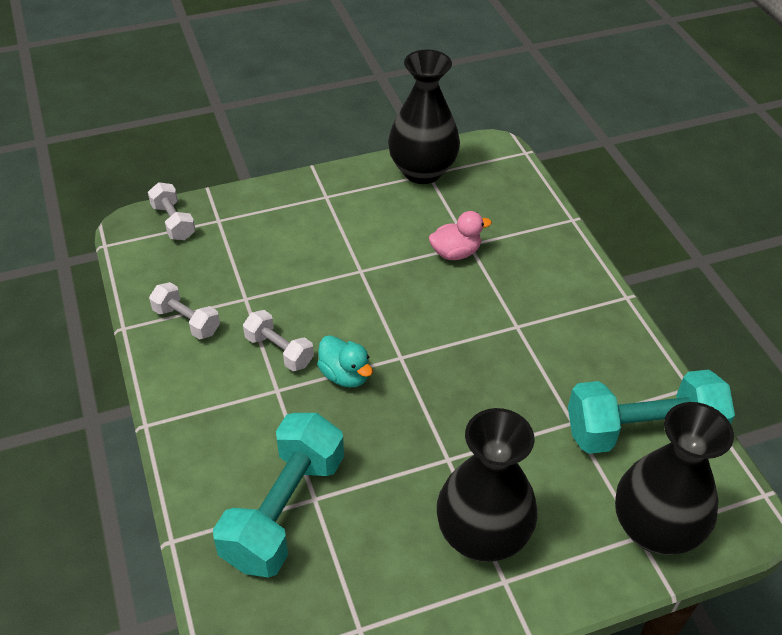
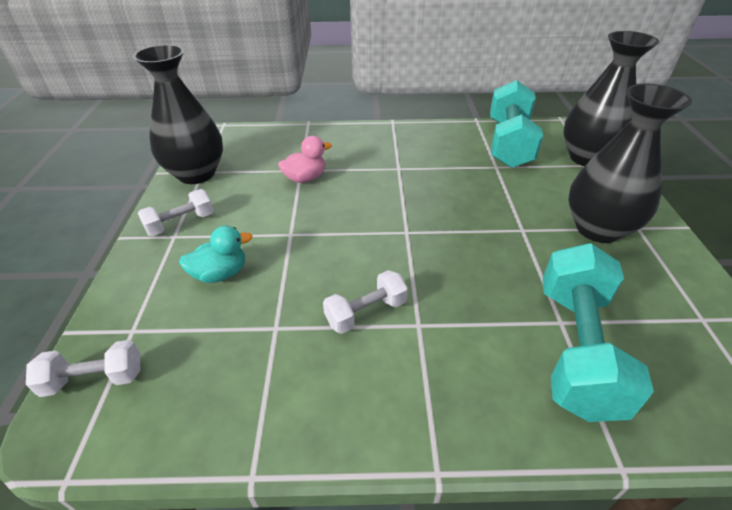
camera: 70 degrees left, 5 degrees down
(186, 321) = (280, 393): white dumbbell -> white dumbbell (181, 223)
(284, 510) = (576, 348): turquoise dumbbell -> turquoise dumbbell turned 60 degrees clockwise
(345, 375) = (416, 270): turquoise duck -> turquoise duck (220, 274)
(455, 253) = (305, 178): pink duck -> pink duck turned 60 degrees clockwise

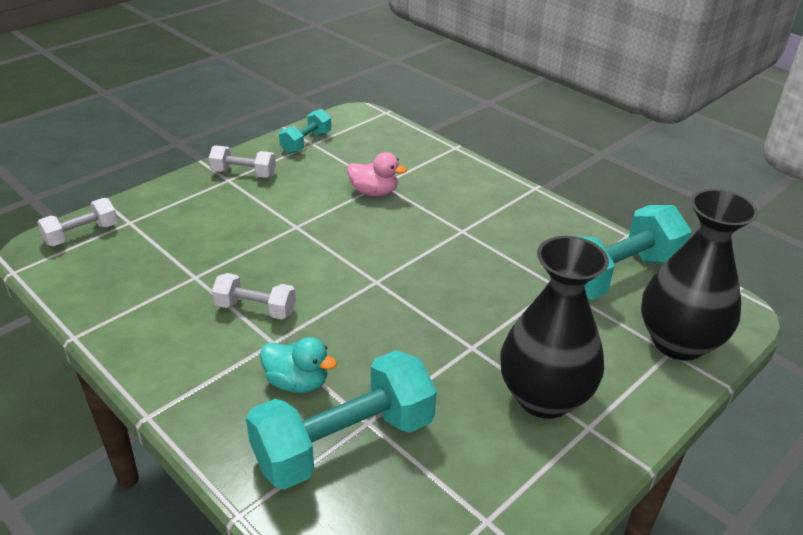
camera: 45 degrees right, 5 degrees down
(95, 379) = (81, 234): white dumbbell -> white dumbbell turned 75 degrees counterclockwise
(196, 174) = (306, 143): black vase -> turquoise dumbbell
(220, 274) = (216, 222): turquoise duck -> turquoise duck (297, 382)

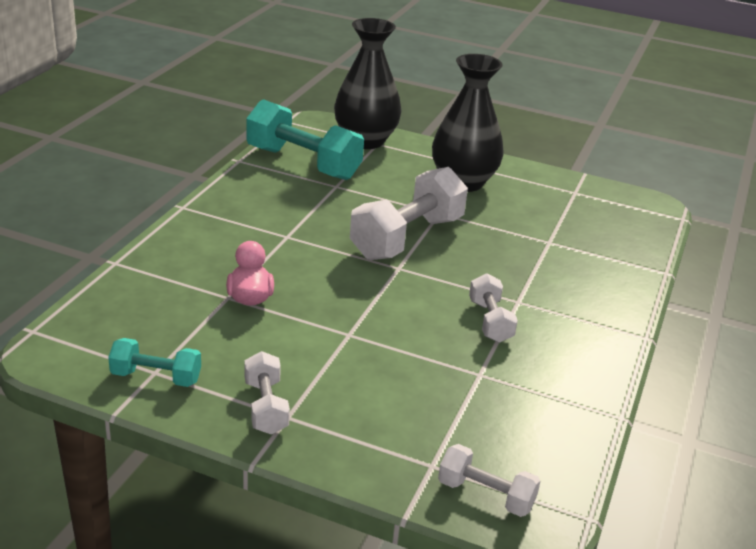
camera: 115 degrees left, 5 degrees down
(297, 382) = (546, 278): turquoise duck -> none
(344, 442) = (575, 247): turquoise dumbbell -> none
(427, 303) = (407, 238): none -> white dumbbell

